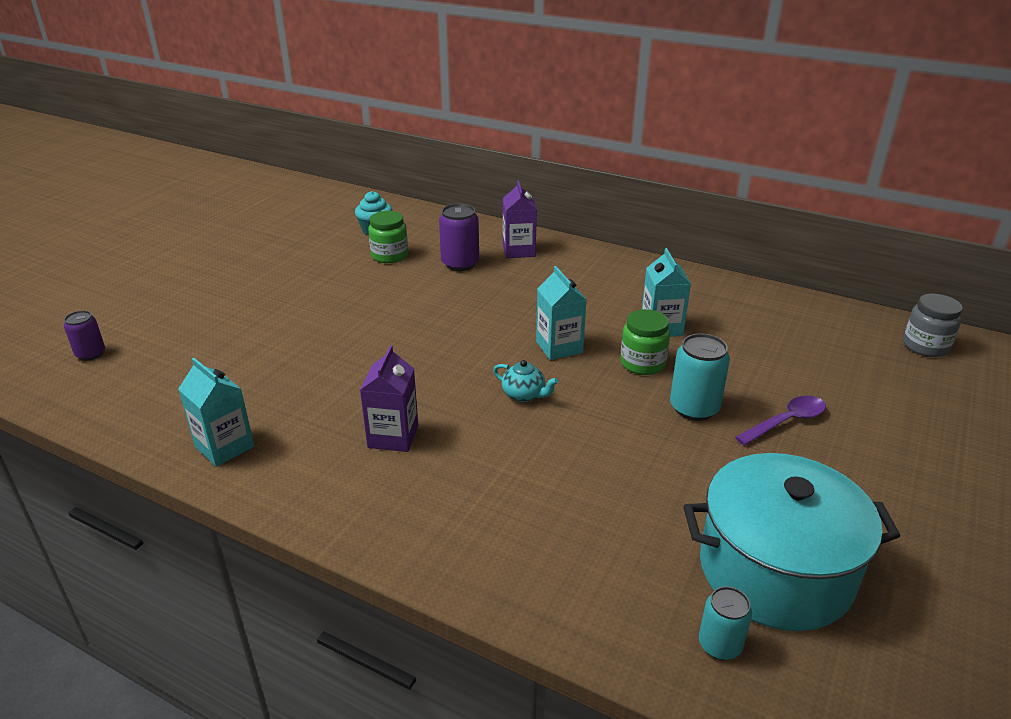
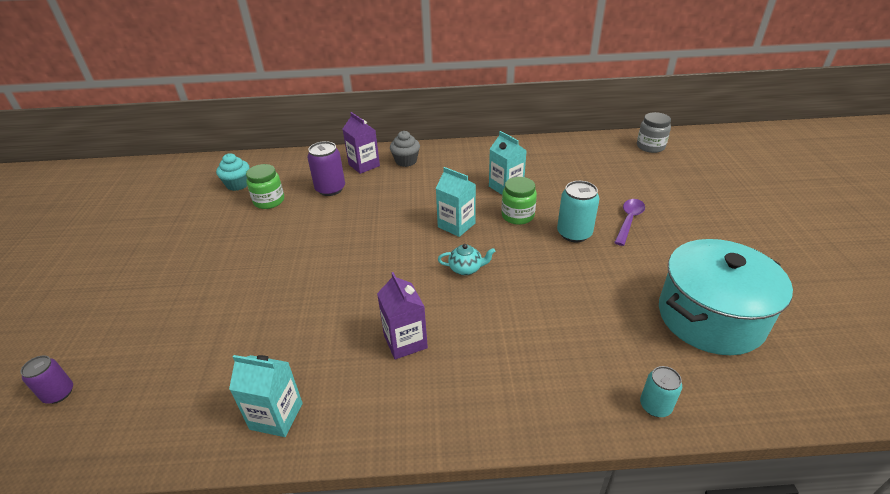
camera: 30 degrees left, 5 degrees up
(569, 261) = (406, 161): none -> grey cupcake
(719, 645) = (729, 380): turquoise can -> turquoise can (655, 406)

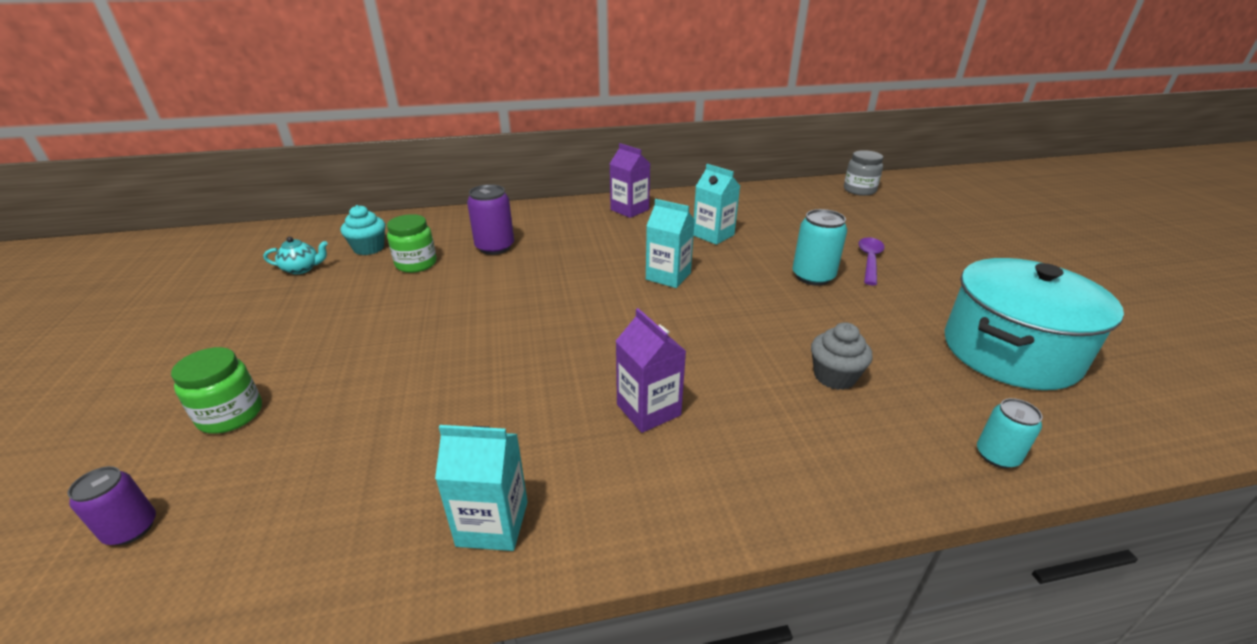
camera: 10 degrees left, 5 degrees down
(364, 165) = (531, 221): purple carton -> purple carton (629, 210)
(406, 161) = (582, 215): grey cupcake -> grey cupcake (834, 376)
(466, 269) = (697, 321): turquoise teapot -> turquoise teapot (302, 269)
(517, 216) = (739, 262): green jar -> green jar (231, 415)

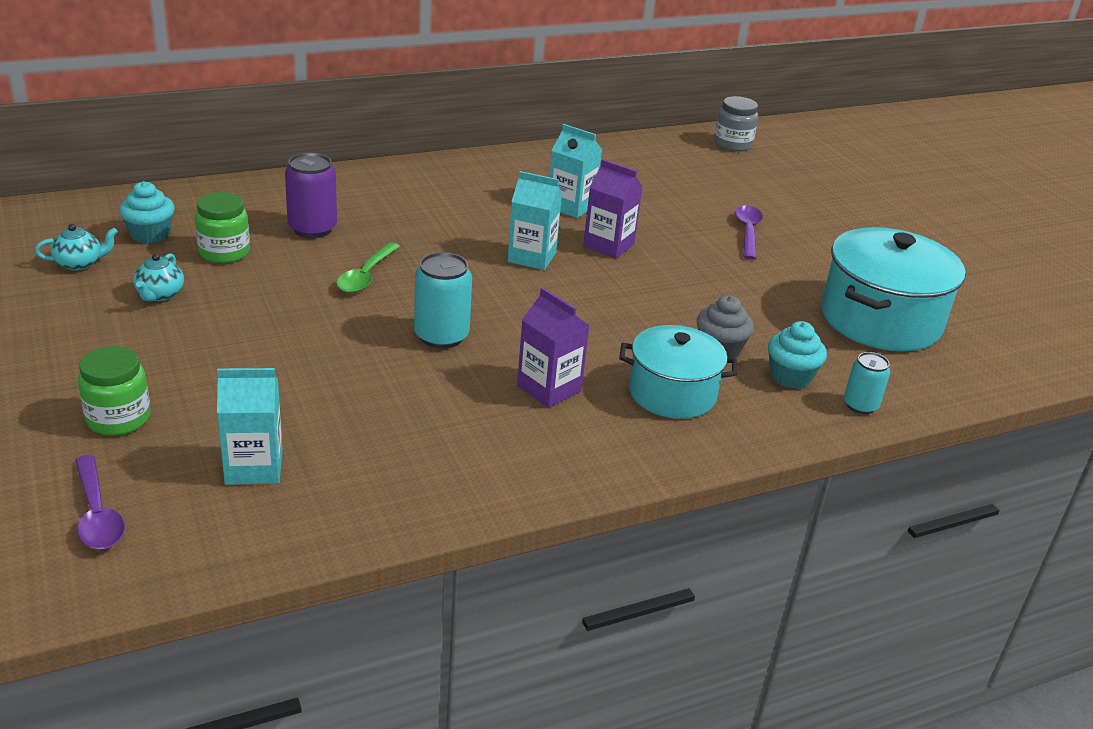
camera: 15 degrees left, 0 degrees up
(131, 529) = (97, 513): purple can -> purple spoon
(345, 297) = (160, 294): none -> turquoise teapot
(492, 523) = (438, 484): turquoise carton -> turquoise carton (254, 467)
(520, 287) = (366, 275): none -> green spoon
(629, 210) = (461, 175): purple carton -> purple carton (608, 245)
(778, 424) = (672, 393): none -> turquoise pot
(813, 276) = (689, 252): turquoise can -> turquoise can (441, 336)
(912, 413) = (790, 377): none -> turquoise cupcake

